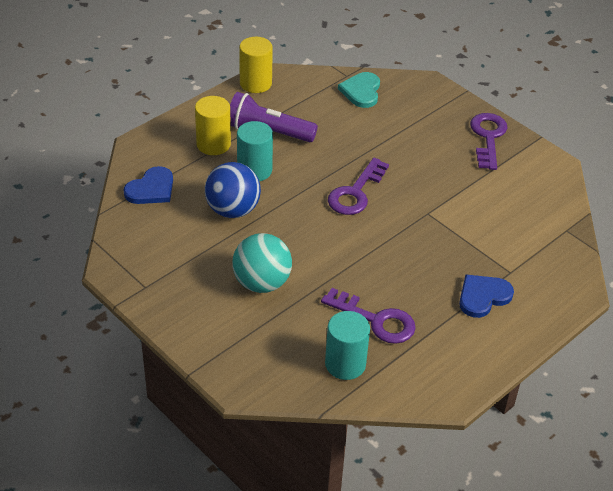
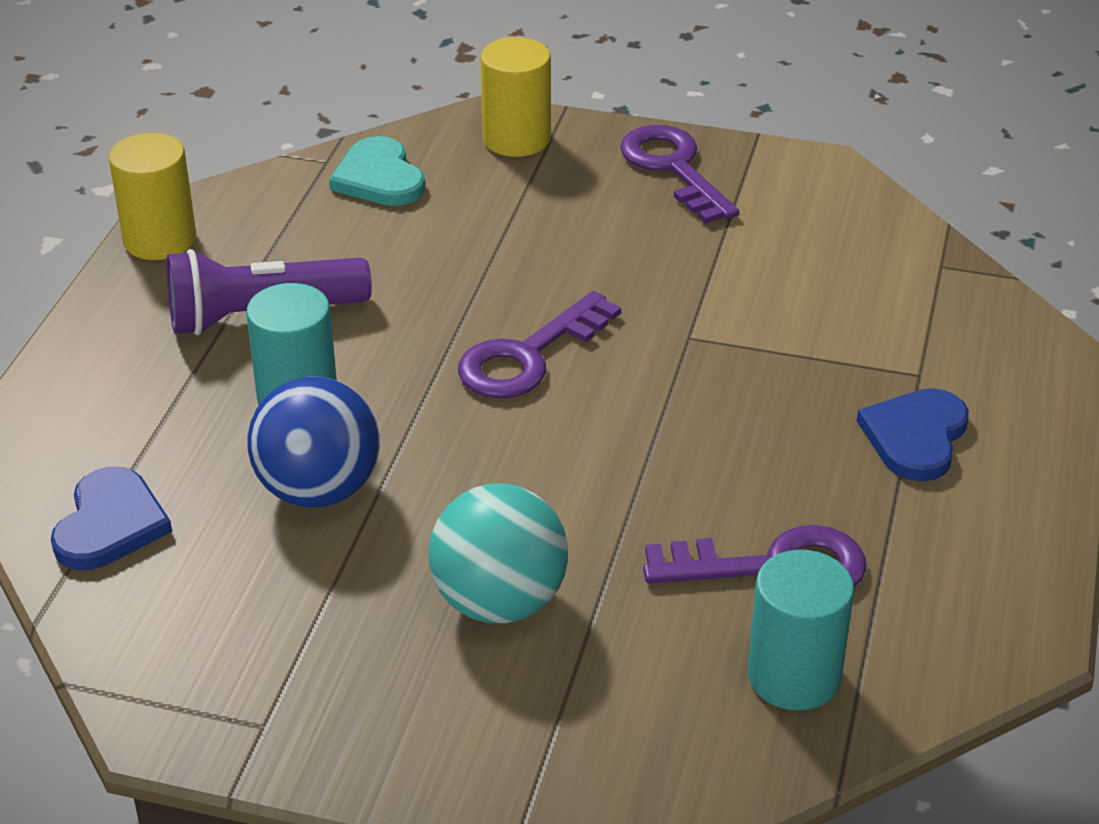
camera: 30 degrees left, 5 degrees down
(213, 144) = (170, 384): yellow cylinder -> yellow cylinder (516, 139)
(355, 192) = (528, 356): purple key -> purple key turned 45 degrees clockwise

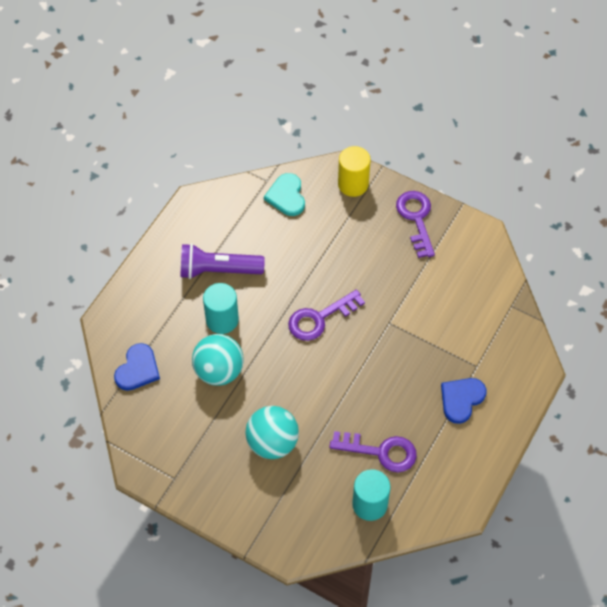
camera: 15 degrees right, 20 degrees up
(160, 240) = (186, 215): yellow cylinder -> none
(318, 490) = (219, 371): blue ball -> turquoise ball

